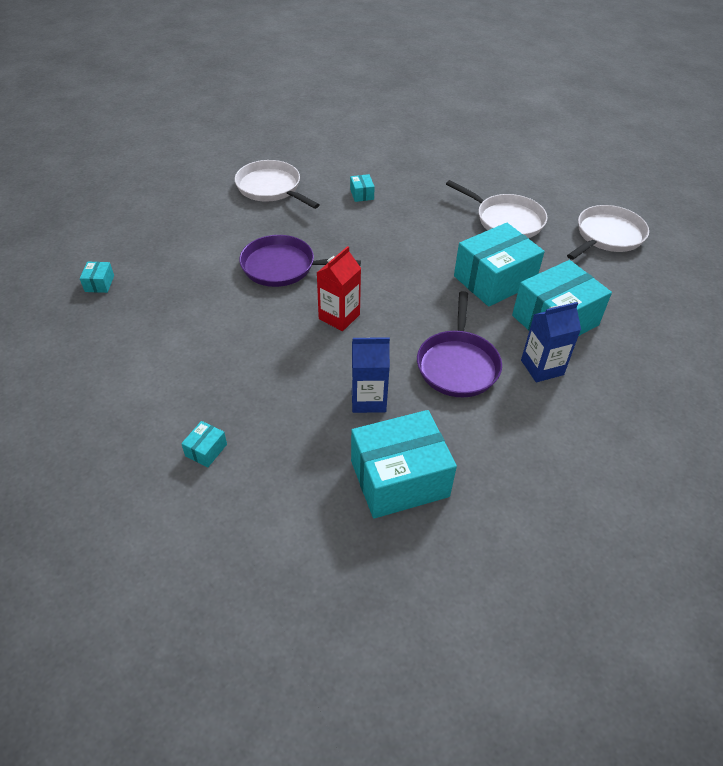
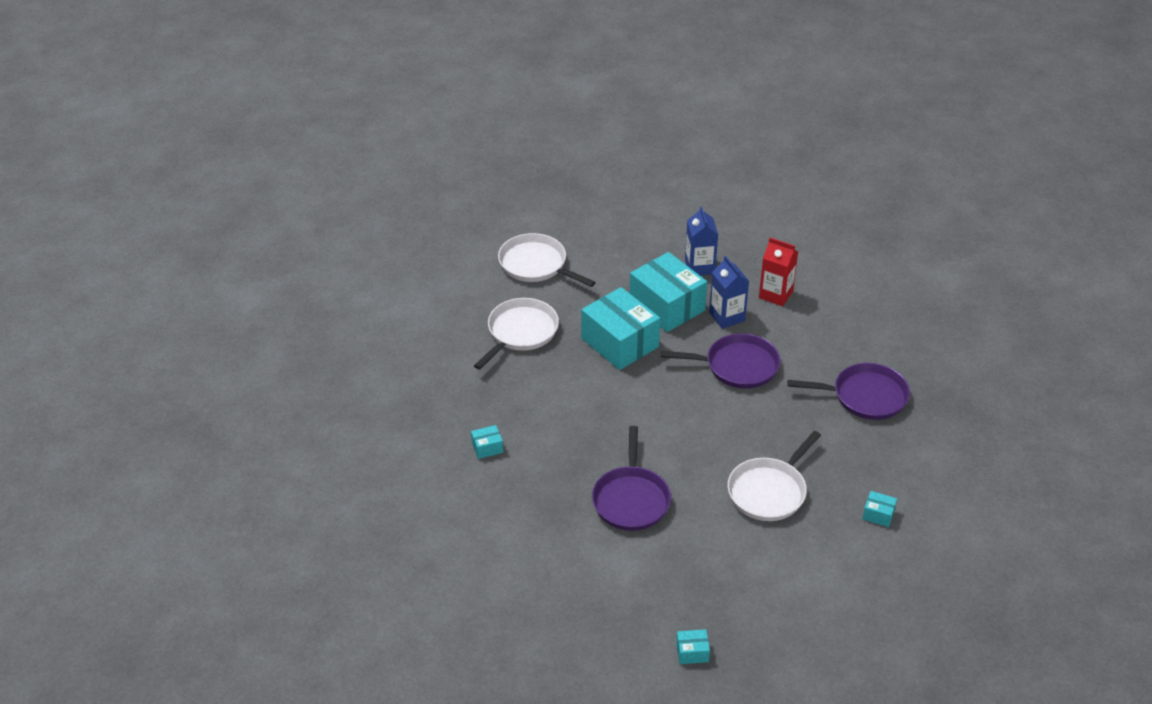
camera: 95 degrees left, 5 degrees down
(271, 188) = (484, 531): white pan -> white pan (769, 491)
(339, 317) = (697, 447): red carton -> red carton (775, 294)
(368, 399) = (793, 419): blue carton -> blue carton (699, 267)
(399, 478) = (865, 396): turquoise box -> purple pan

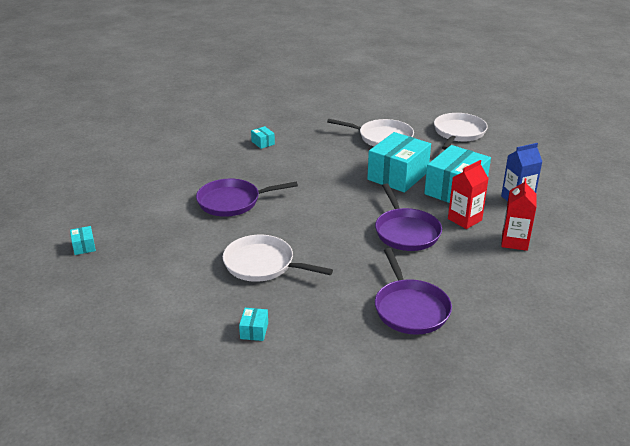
camera: 75 degrees right, 10 degrees down
(727, 316) = (464, 219): blue carton -> red carton

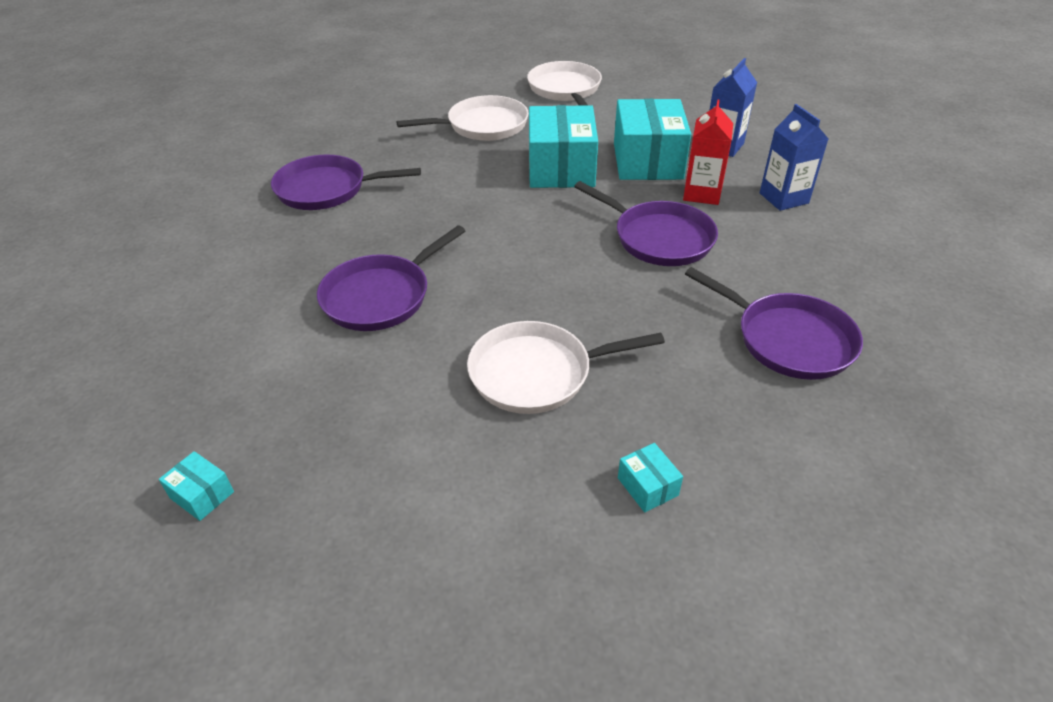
camera: 35 degrees left, 10 degrees up
(263, 143) = (326, 189): turquoise box -> purple pan
(514, 241) = (783, 198): red carton -> blue carton

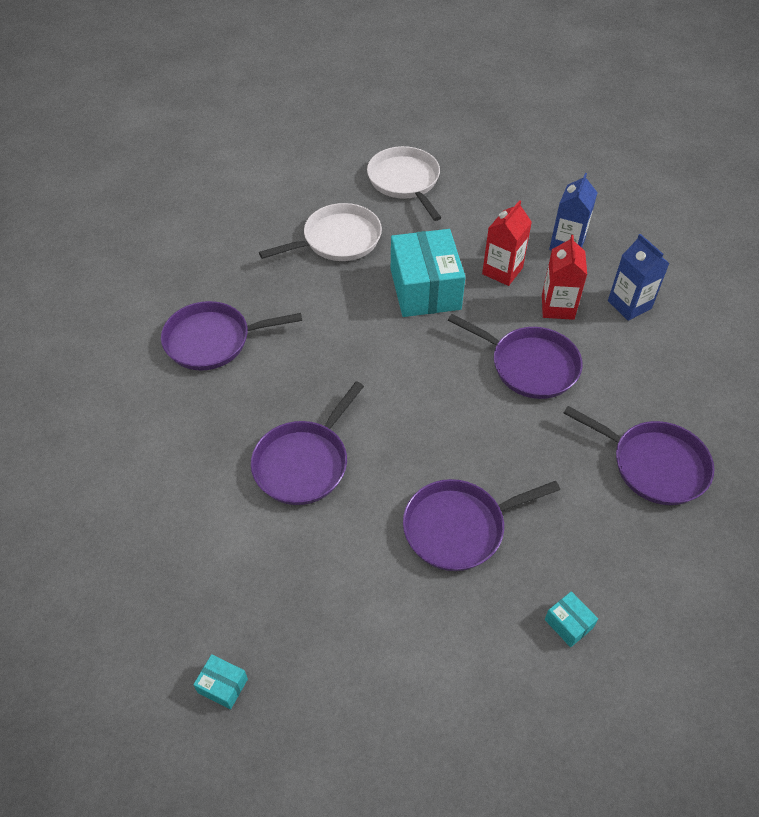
camera: 10 degrees left, 10 degrees up
(536, 373) = (458, 528): white pan -> purple pan
(647, 161) = (502, 271): turquoise box -> red carton

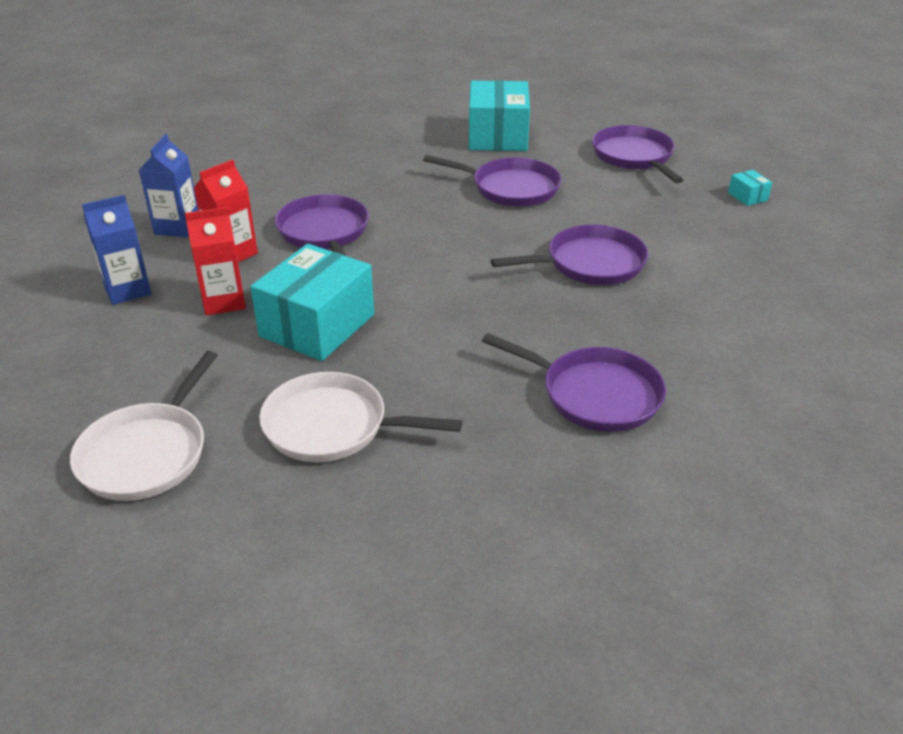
camera: 140 degrees left, 15 degrees down
(568, 624) = (498, 136): turquoise box -> turquoise box, size x2.43
(654, 465) = (337, 157): purple pan -> purple pan (634, 156)

